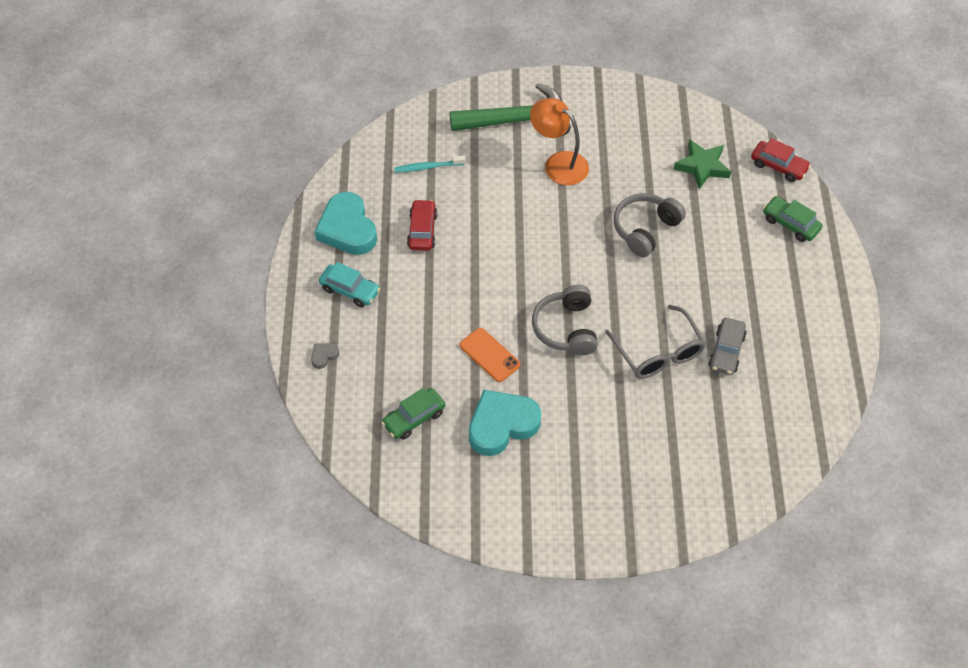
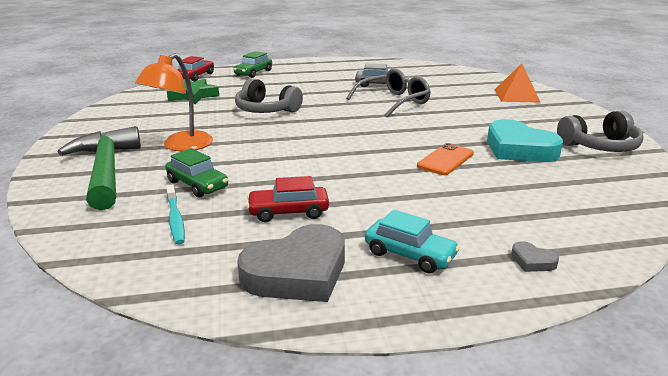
camera: 100 degrees left, 30 degrees down
(347, 229) = (297, 272): turquoise heart -> grey heart
(350, 290) = (409, 255): turquoise car -> turquoise car turned 105 degrees clockwise
(414, 418) = (557, 190): green car -> green car (197, 185)
(566, 328) = (391, 131): grey headphones -> grey headphones (599, 146)
(665, 494) = (516, 96): none -> orange pyramid

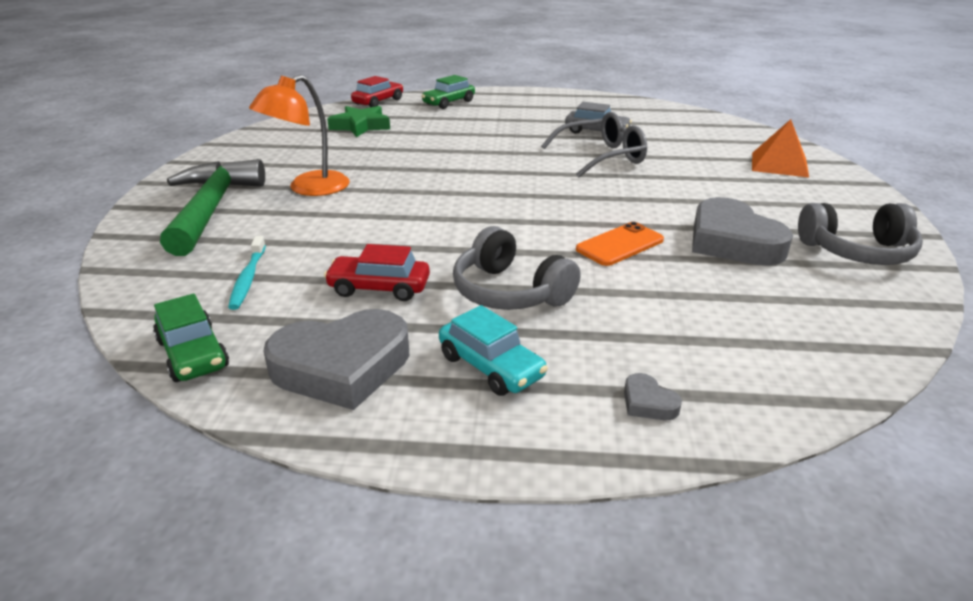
camera: 15 degrees right, 5 degrees up
(197, 185) = (298, 239): green car -> green car (193, 354)
(266, 110) = (434, 153): grey headphones -> grey headphones (510, 292)
(518, 149) = (732, 241): turquoise heart -> grey heart

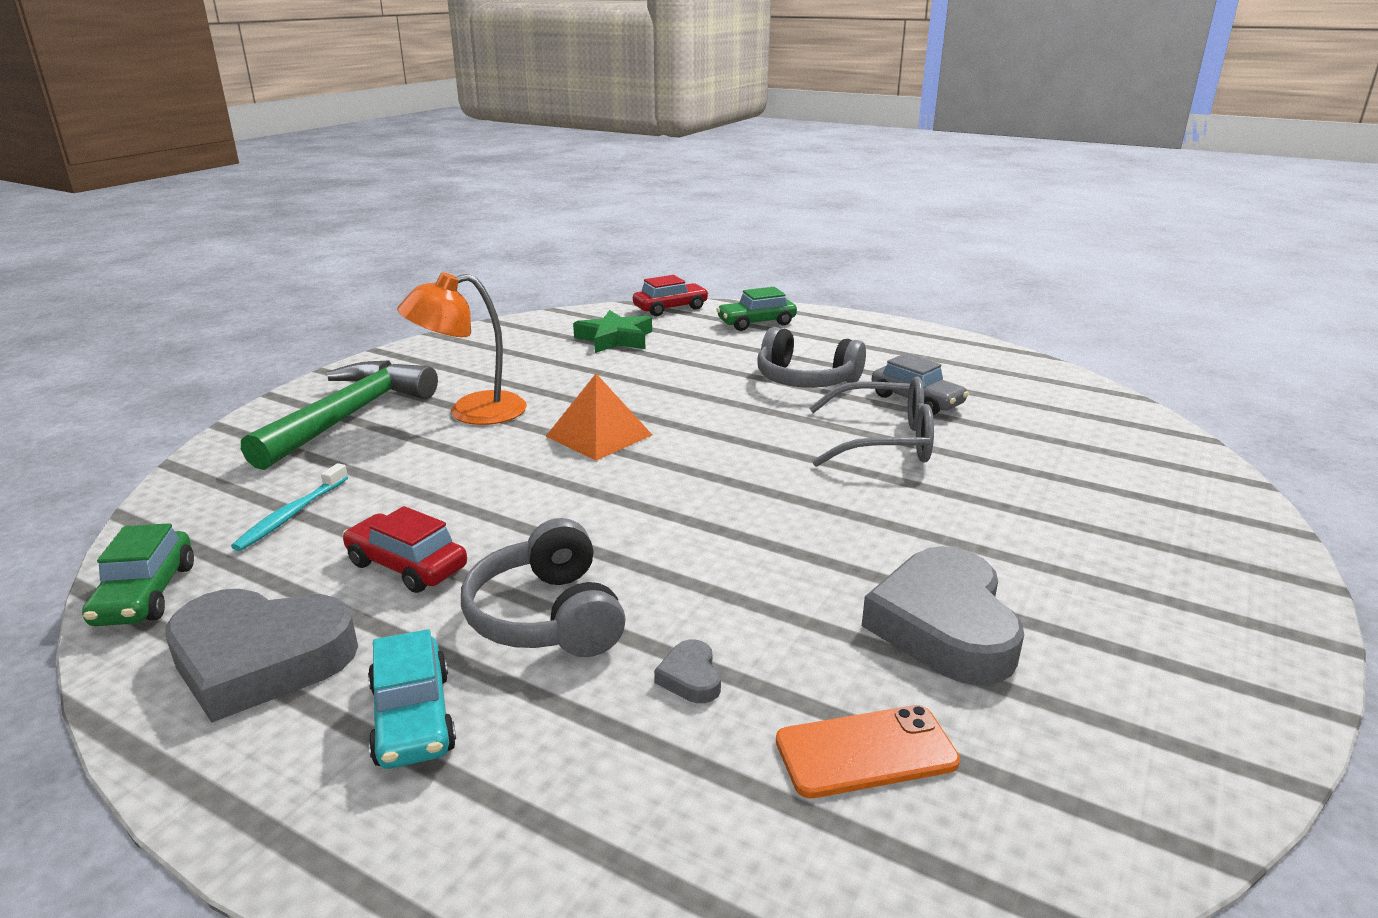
camera: 25 degrees right, 5 degrees down
(620, 245) = (766, 585): orange phone -> orange phone (865, 751)
(648, 403) = (545, 849): grey heart -> grey heart (690, 677)
(779, 164) = (1165, 511): orange pyramid -> orange pyramid (599, 435)
(857, 251) = (1148, 703): grey headphones -> grey headphones (805, 380)

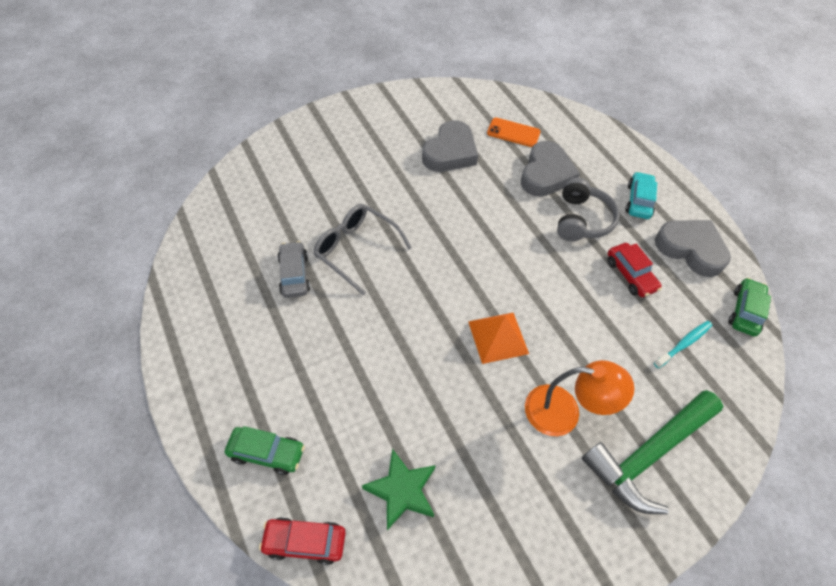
camera: 150 degrees left, 30 degrees up
(690, 677) = (546, 174): grey heart -> grey heart, size x2.43
(805, 380) = (328, 333): grey headphones -> none

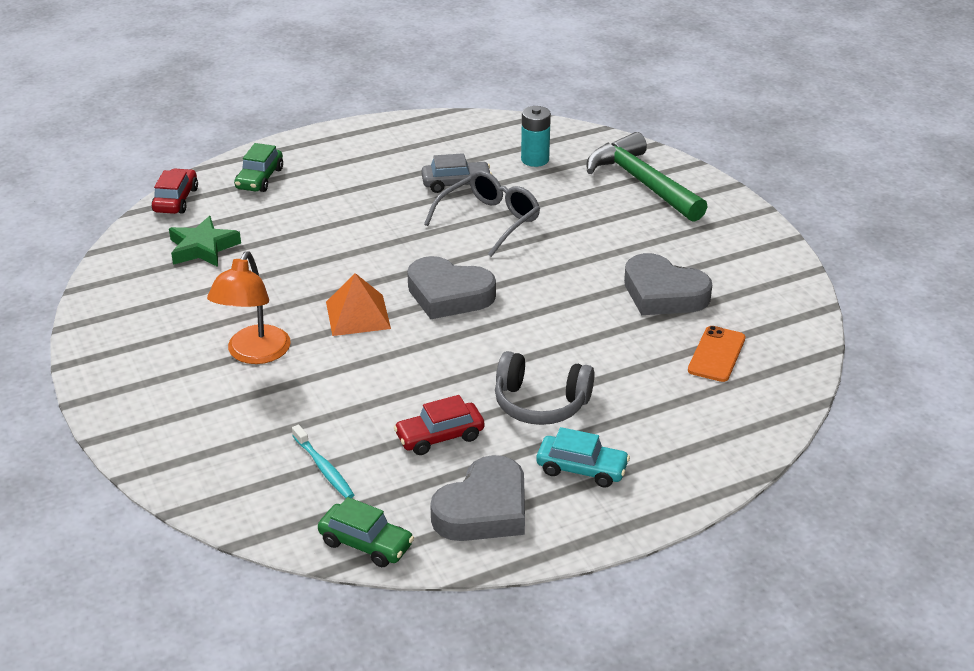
camera: 95 degrees right, 20 degrees down
(259, 219) = (535, 159): none -> turquoise battery
(546, 174) = (630, 378): grey heart -> grey heart (448, 295)
(648, 454) = (189, 410): green hammer -> green hammer (641, 182)

